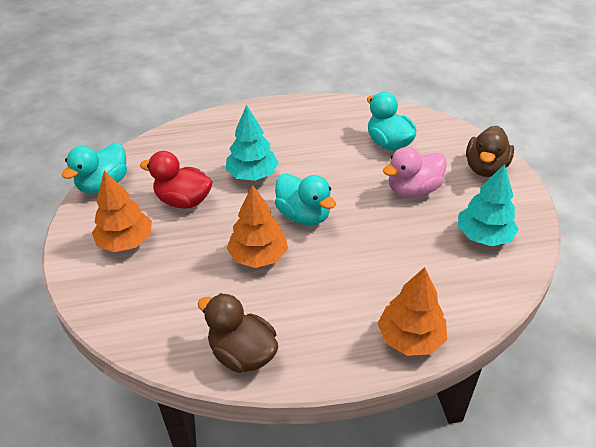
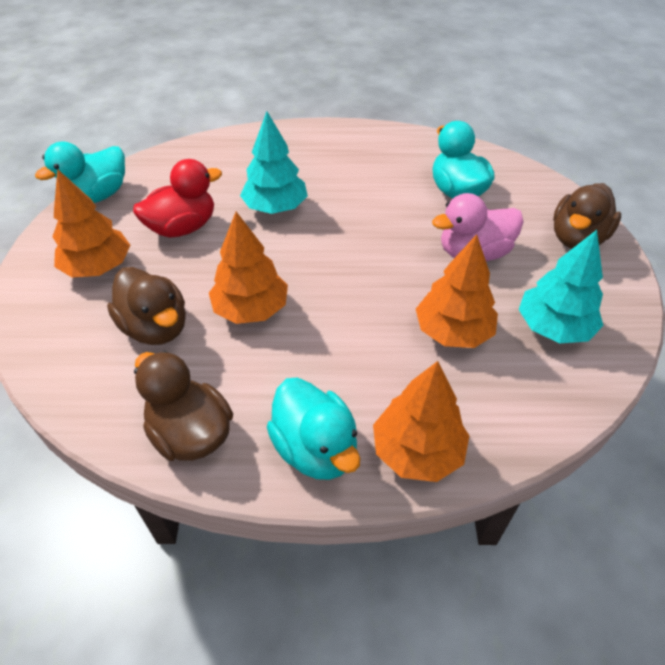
camera: 10 degrees right, 5 degrees up
(183, 201) = (182, 227): red duck -> red duck turned 120 degrees clockwise
(189, 281) = (156, 327): none -> brown duck
(303, 215) = (323, 266): turquoise duck -> turquoise duck (315, 449)
(413, 250) = (453, 332): none -> orange tree

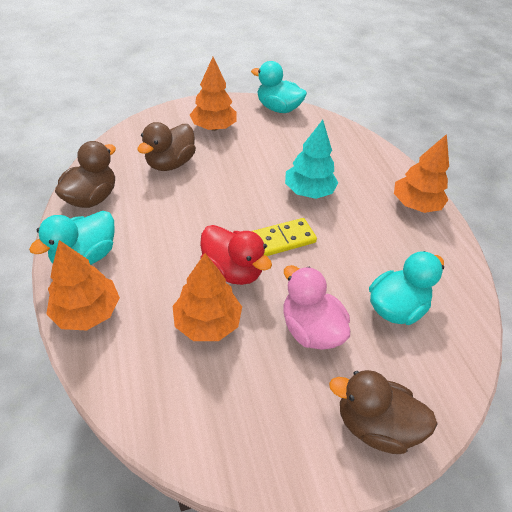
camera: 70 degrees right, 0 degrees up
(182, 227) = (265, 152): red duck -> red duck (232, 270)
(251, 309) = (198, 201): orange tree -> orange tree (415, 205)
(346, 246) = (282, 240): none -> yellow domino
(553, 327) = (233, 402): turquoise tree -> none

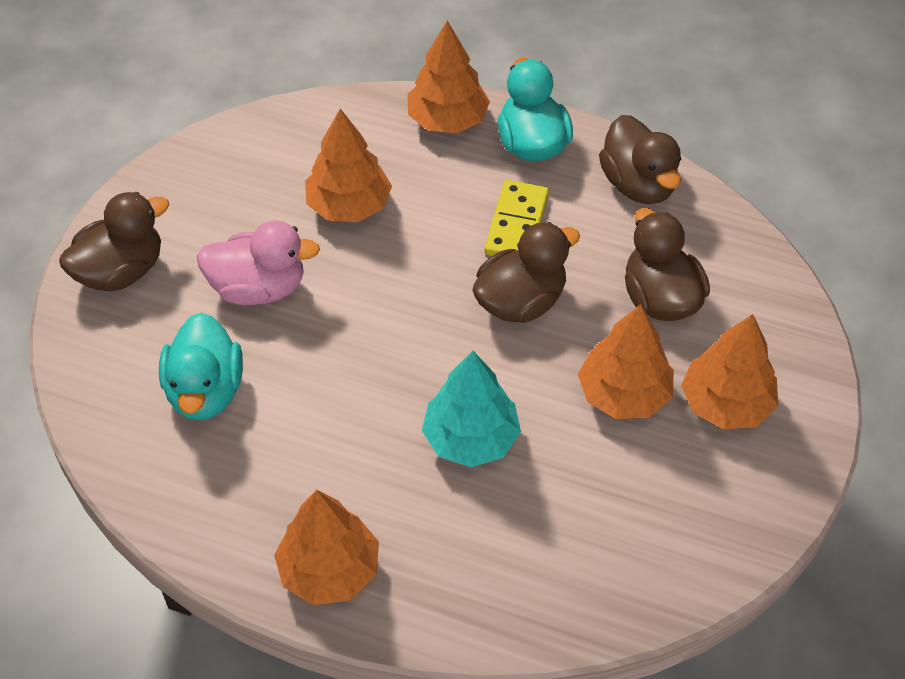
camera: 130 degrees right, 5 degrees up
(215, 209) = (520, 301): none -> brown duck
(232, 270) = (399, 263): red duck -> none
(237, 155) = (624, 394): none -> orange tree
(278, 108) = (730, 545): turquoise duck -> none
(282, 240) = (405, 343): yellow domino -> yellow domino (516, 224)

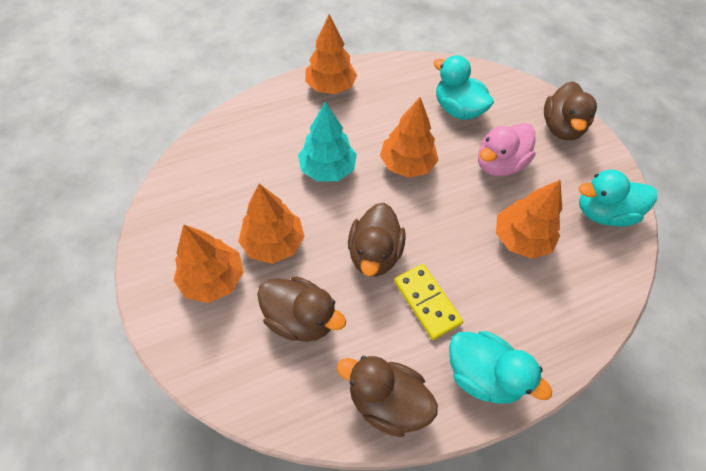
camera: 135 degrees right, 5 degrees up
(230, 165) = (603, 213): none -> turquoise duck
(447, 120) = (549, 347): orange tree -> orange tree (407, 164)

